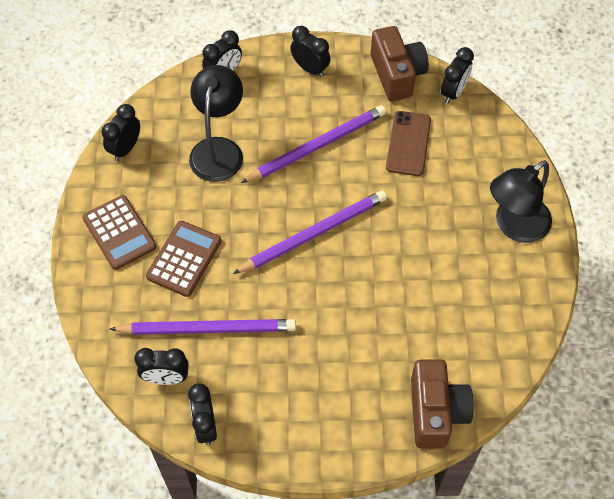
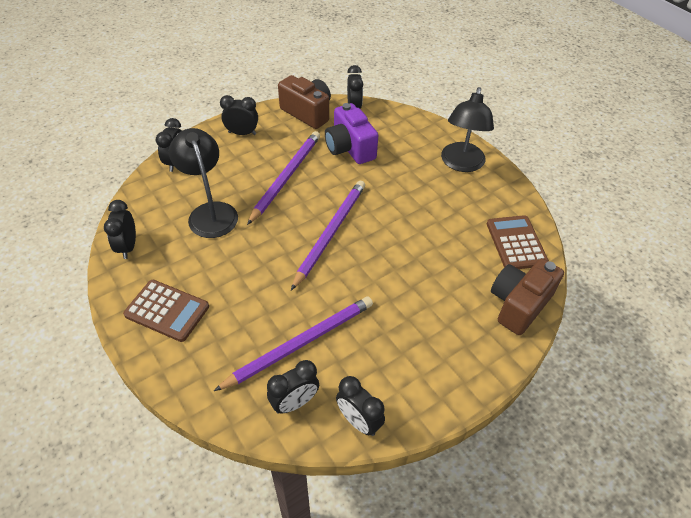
camera: 35 degrees left, 10 degrees down
(184, 259) = (240, 301): brown calculator -> brown calculator (516, 243)
(408, 143) = (350, 148): brown phone -> purple camera
(436, 412) = (518, 304): brown camera -> brown camera turned 105 degrees counterclockwise

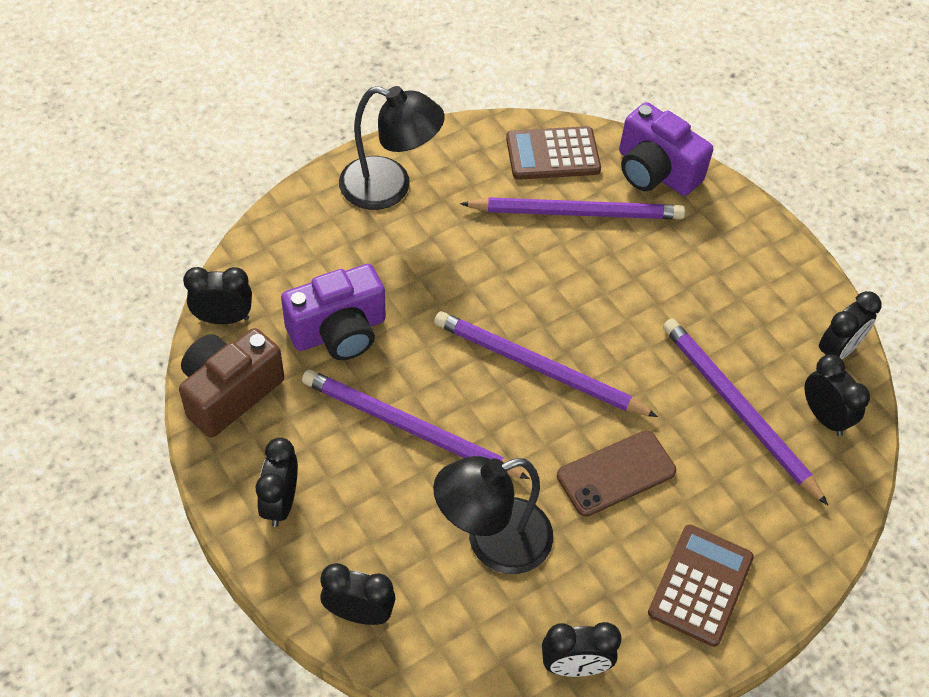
camera: 90 degrees left, 5 degrees up
(251, 270) = (616, 473): none -> brown phone
(464, 255) = (577, 212): none -> purple pencil
(518, 304) = (655, 171): brown camera -> purple camera

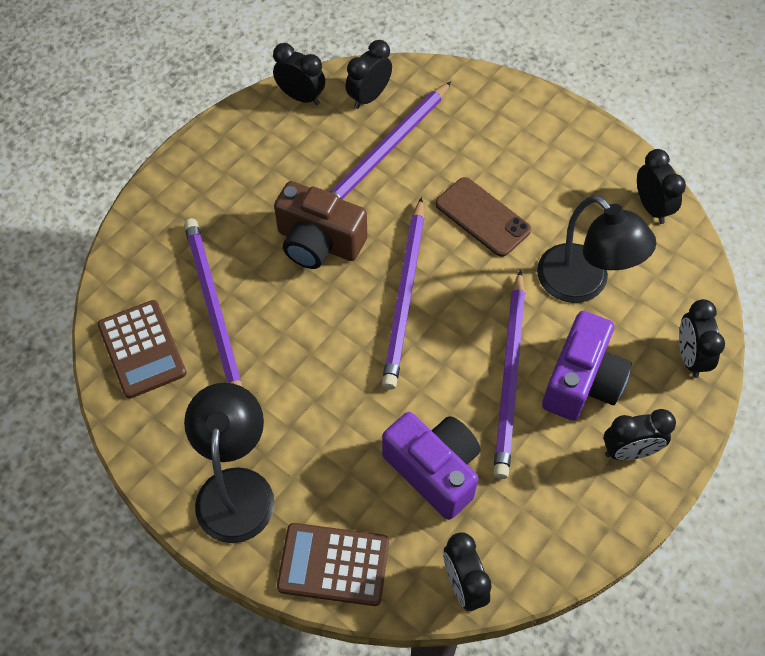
camera: 105 degrees left, 5 degrees up
(229, 393) = (543, 541): brown camera -> brown camera (318, 242)
(655, 171) = (139, 258): purple camera -> purple camera (582, 382)
(700, 585) = (550, 147): brown calculator -> brown calculator (333, 564)

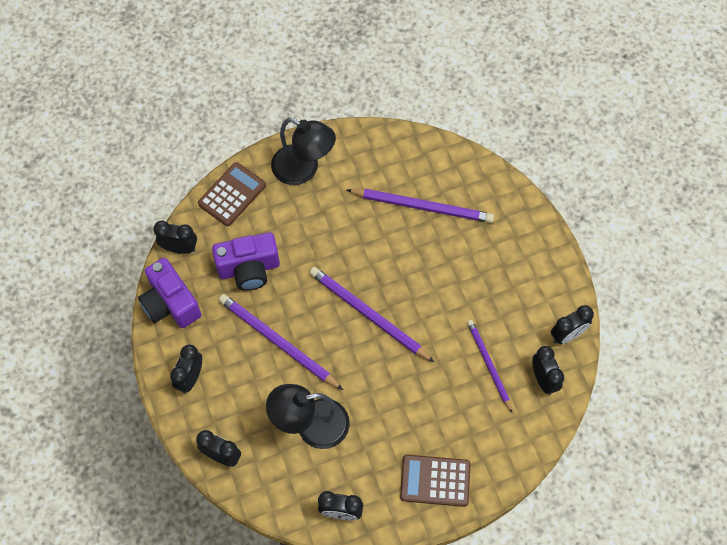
camera: 120 degrees right, 5 degrees up
(142, 349) = (418, 160): brown calculator -> brown calculator (435, 480)
(318, 242) = (437, 286): brown camera -> none
(386, 150) = (488, 365): purple pencil -> purple pencil, size x0.65
(482, 217) = (399, 395): brown phone -> none
(582, 382) = (248, 380): purple camera -> purple camera (171, 303)

